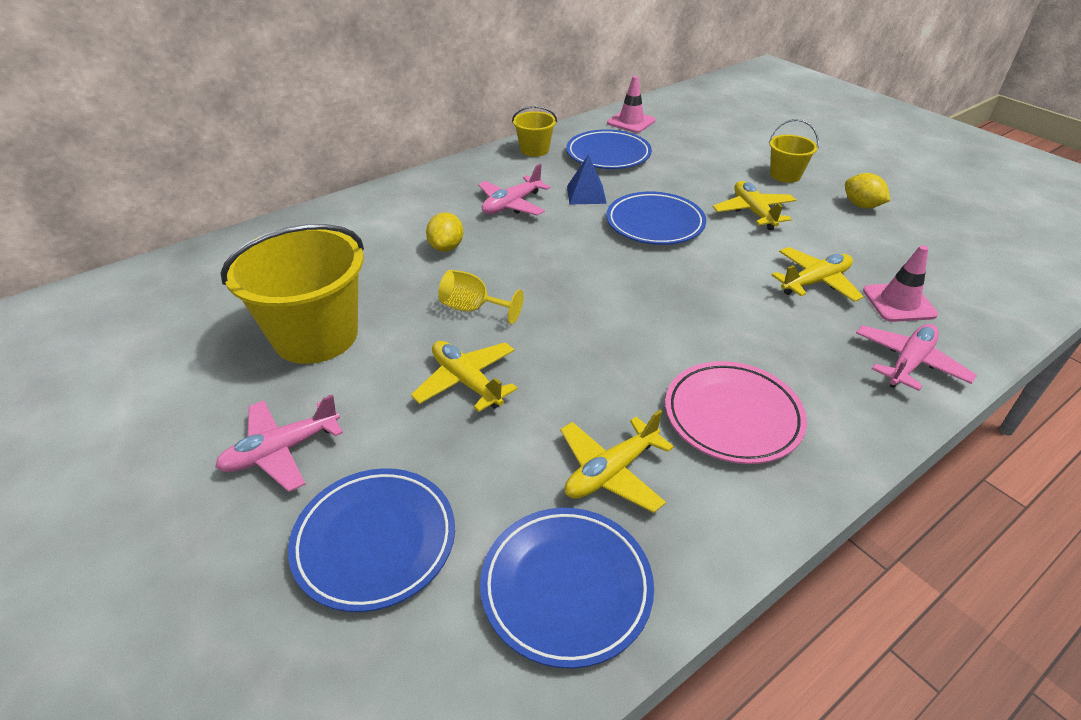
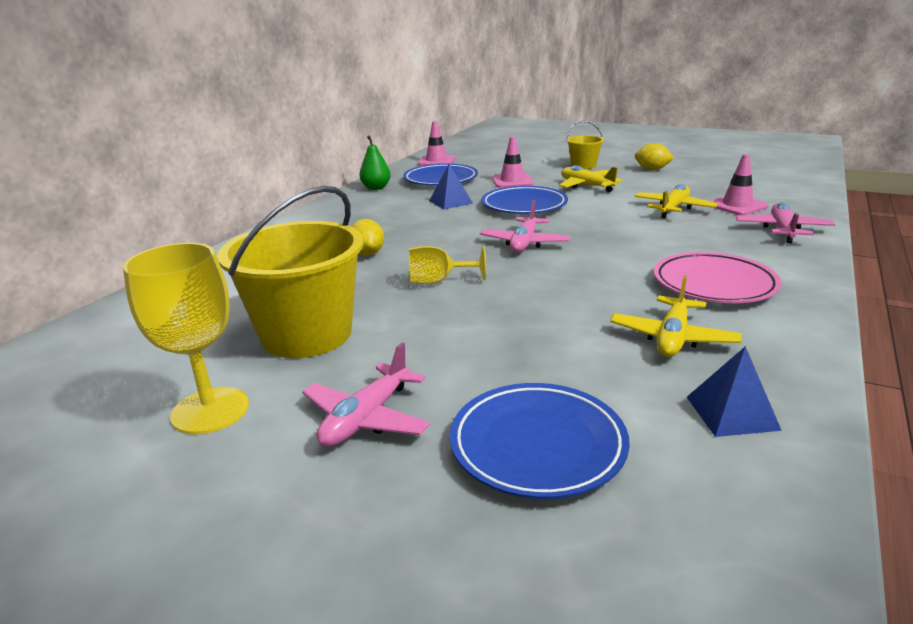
camera: 25 degrees left, 15 degrees down
(190, 393) = (210, 410): none -> yellow goblet
(466, 382) = (488, 323): yellow plane -> none
(512, 205) = (395, 219): pink plane -> pink plane (524, 243)
(534, 150) = (376, 188): yellow bucket -> green pear
(566, 588) = (732, 413): blue plate -> blue pyramid
(679, 179) = (512, 181): none -> pink traffic cone

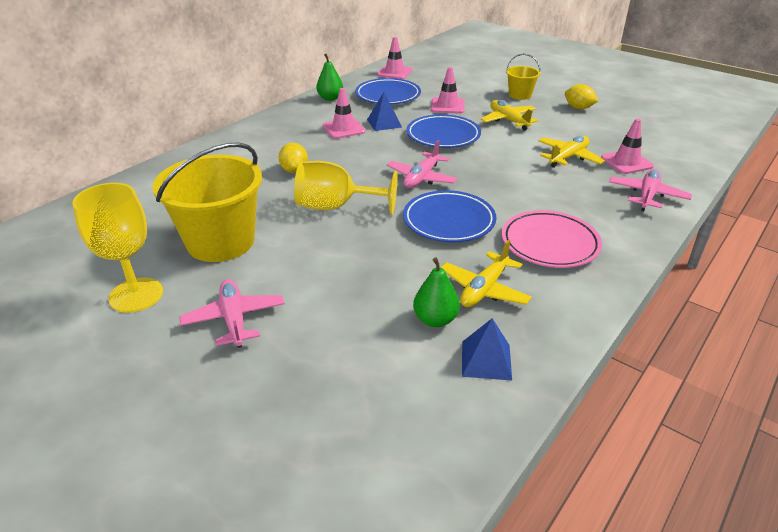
camera: 10 degrees right, 10 degrees up
(366, 418) = (234, 319): pink plane -> pink plane turned 120 degrees clockwise
(406, 211) = (344, 129): none -> pink traffic cone
(438, 281) = (336, 207): yellow goblet -> yellow goblet, size x1.60
(537, 445) = (337, 360): blue plate -> blue plate (449, 221)
(636, 378) = (435, 320): none -> green pear

